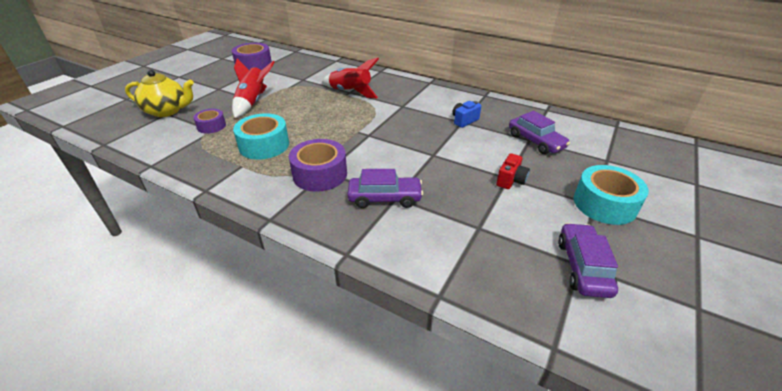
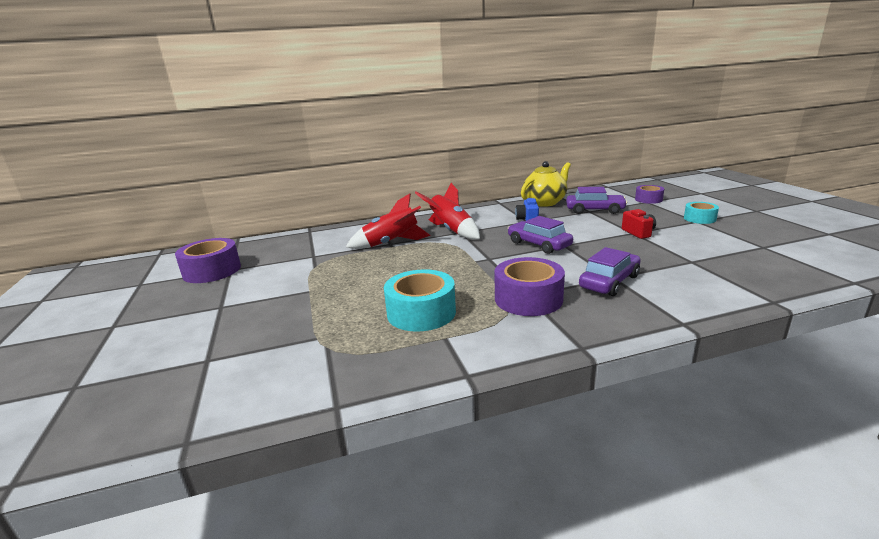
camera: 45 degrees left, 15 degrees down
(167, 111) = (200, 358): yellow teapot -> yellow teapot (545, 202)
(211, 126) = (313, 334): purple tape -> purple tape (648, 199)
(253, 102) = (306, 294): red rocket -> red rocket (451, 230)
(583, 267) = (768, 246): purple car -> purple car (539, 244)
(604, 204) = (699, 218): turquoise tape -> turquoise tape, size x0.59

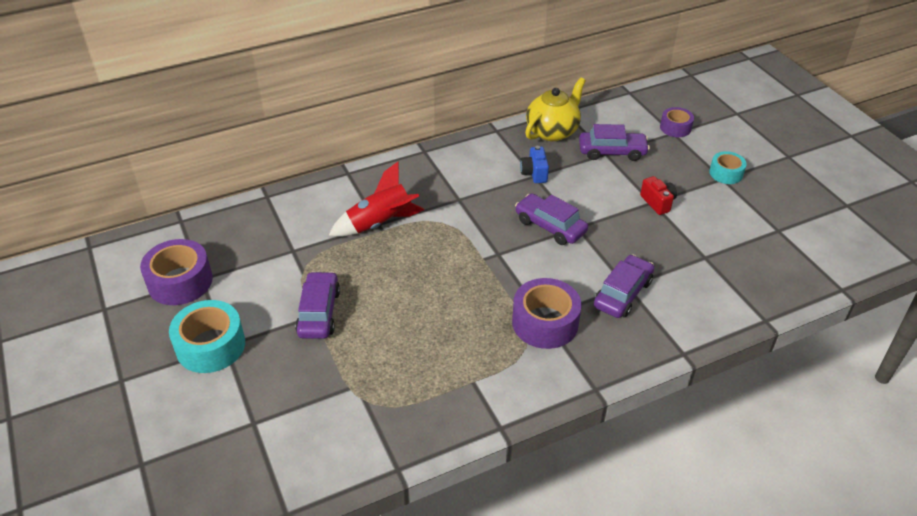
camera: 10 degrees left, 20 degrees up
(315, 289) = (319, 312): none -> purple car
(421, 312) = (443, 347): turquoise tape -> turquoise tape (211, 346)
(451, 230) = (446, 196): red rocket -> none

